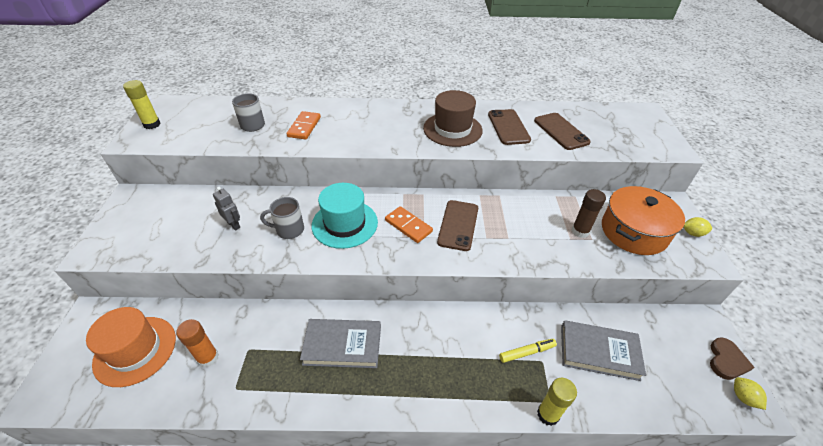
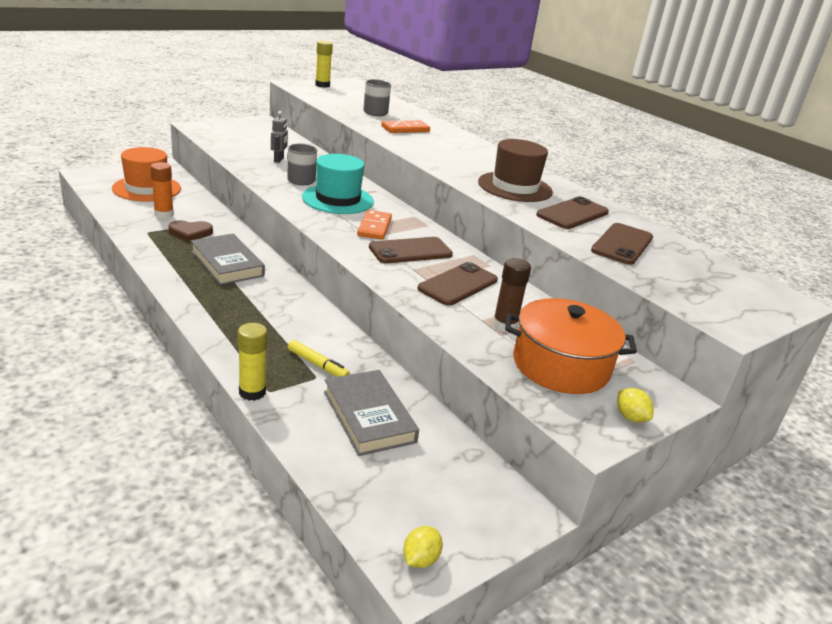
camera: 50 degrees right, 15 degrees down
(518, 225) = (458, 284): none -> brown phone
(726, 361) = (471, 537): brown heart -> brown heart (190, 233)

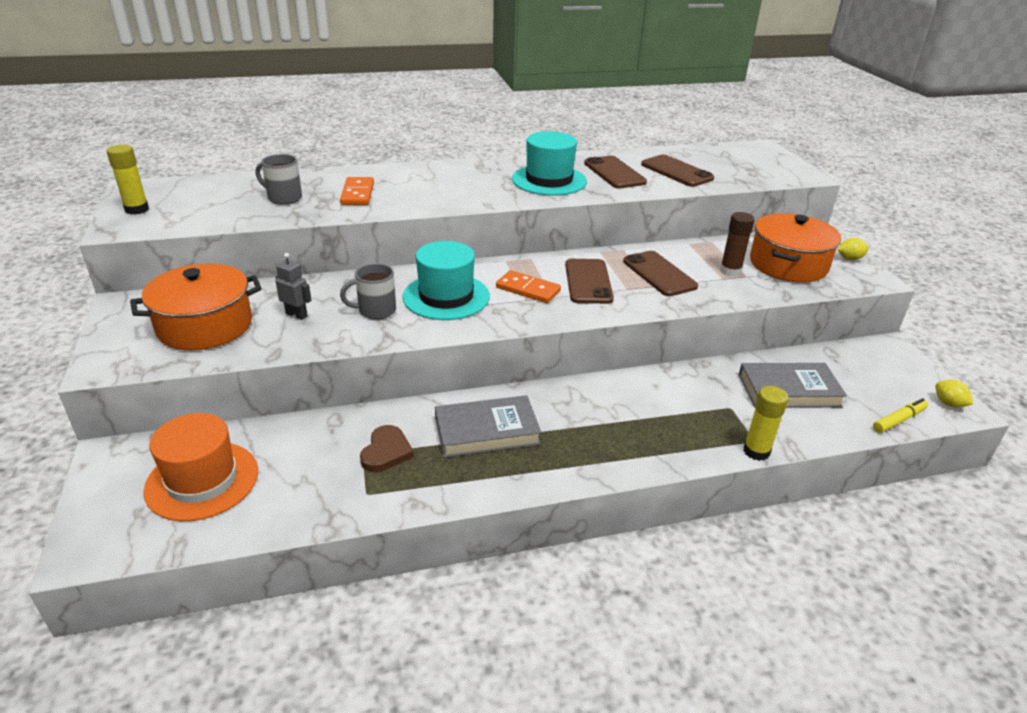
camera: 65 degrees left, 5 degrees up
(164, 214) = (312, 471): orange glue stick -> none
(251, 140) = (205, 325): none -> orange pot
(317, 365) = (710, 403): yellow marker -> yellow marker (898, 420)
(515, 187) = (549, 180): brown hat -> turquoise hat

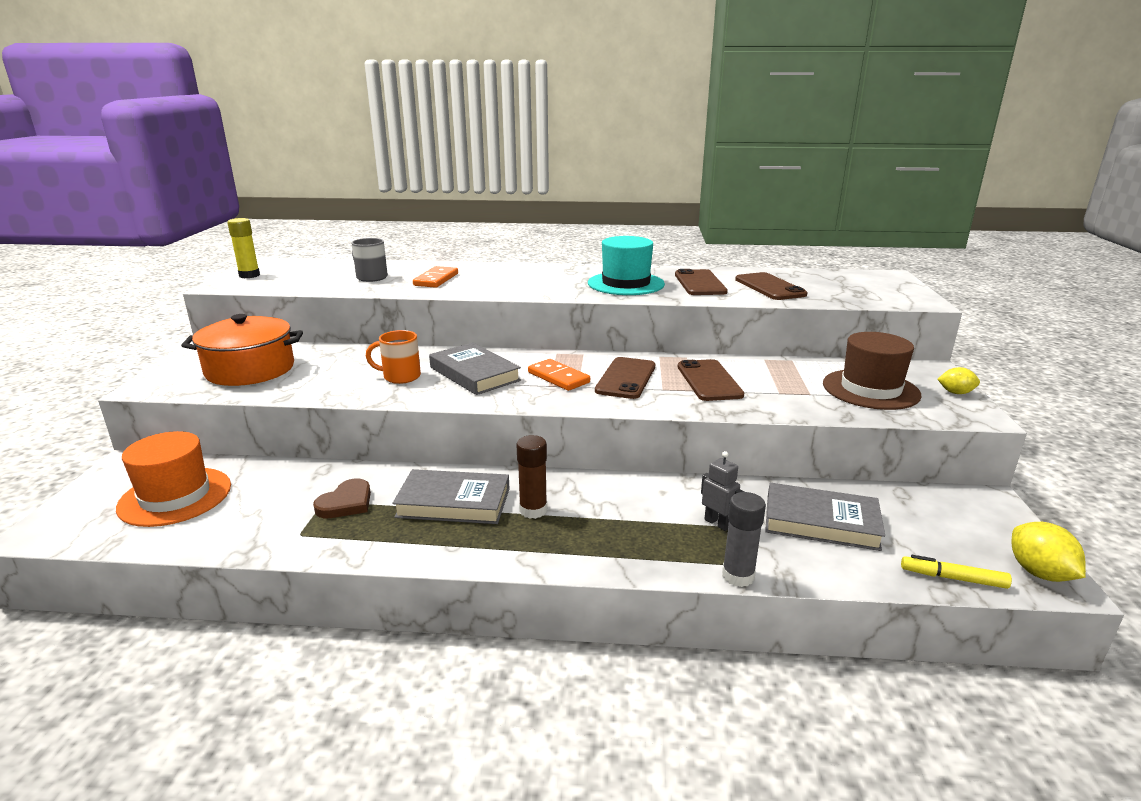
camera: 20 degrees right, 10 degrees down
(296, 315) = (330, 371): grey robot -> grey robot (717, 523)
(375, 311) = (400, 377): grey mug -> orange mug
(446, 297) = (474, 374): turquoise hat -> grey book
(730, 271) = (794, 387): brown glue stick -> brown glue stick (533, 510)
(756, 451) = (738, 576): yellow glue stick -> grey glue stick
(788, 264) = (870, 389): orange pot -> brown hat
(898, 420) = (953, 578): yellow marker -> yellow marker turned 150 degrees counterclockwise
(948, 403) = (1039, 573): yellow lemon -> yellow lemon, size x1.56

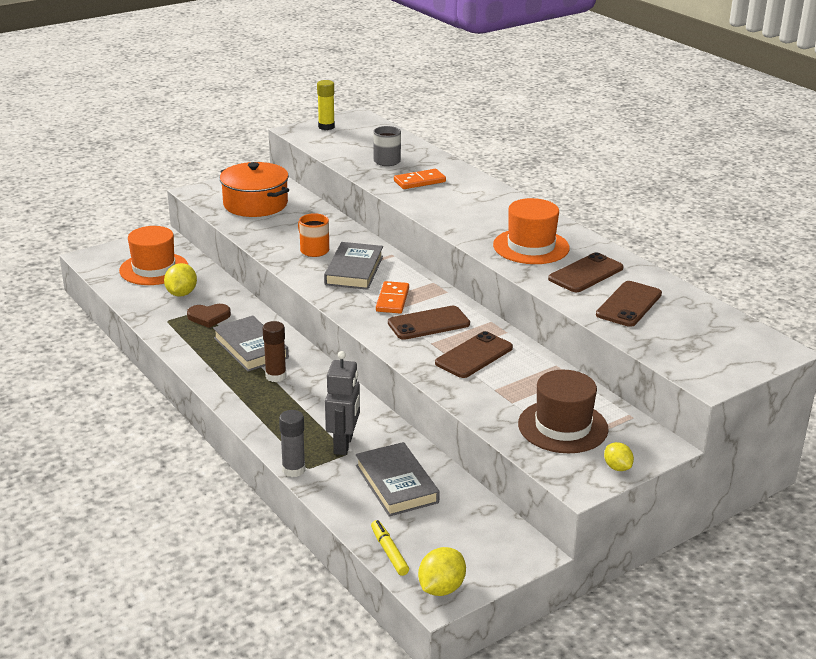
camera: 50 degrees right, 5 degrees up
(264, 500) = (181, 294): none -> yellow lemon
(626, 284) = (531, 246): turquoise hat -> orange hat
(717, 523) = (343, 445): grey robot -> grey robot, size x1.68

